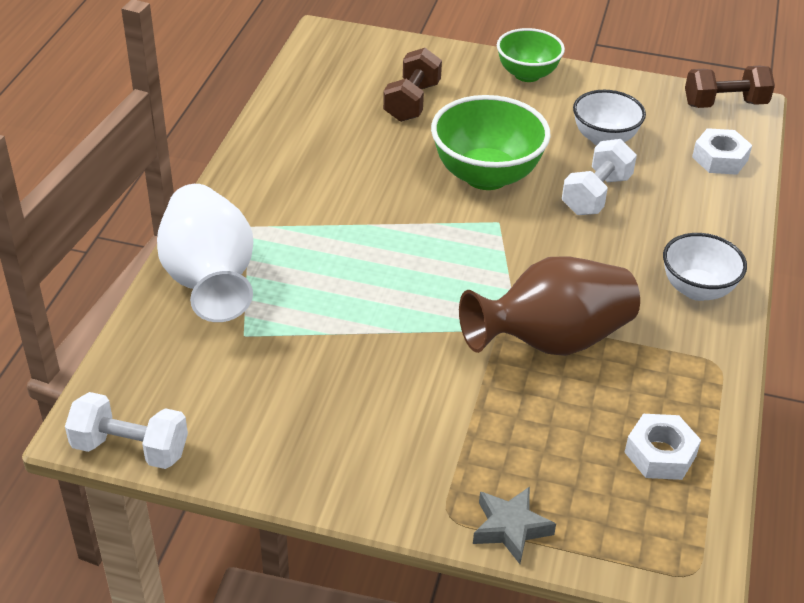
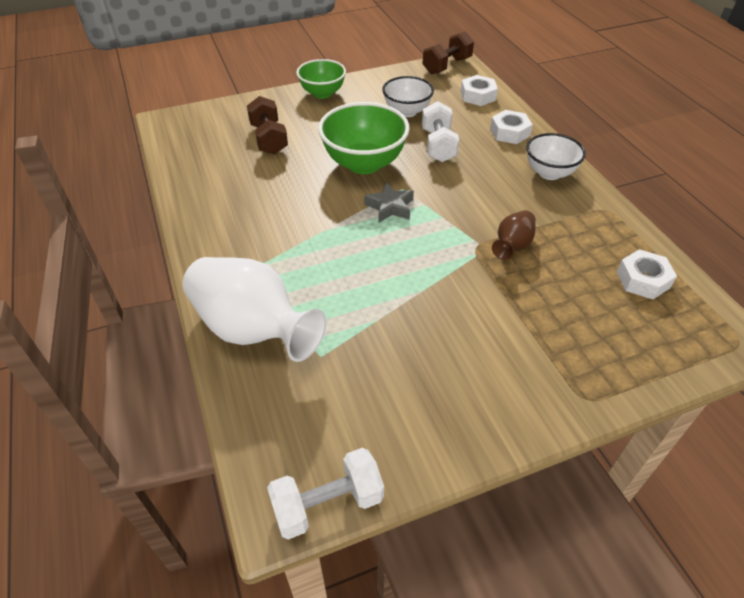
camera: 35 degrees left, 5 degrees up
(510, 528) = (627, 382): grey star -> grey star (390, 207)
(551, 341) = (512, 245): brown vase -> brown vase, size x0.49
(706, 220) = (509, 132): none -> white nut

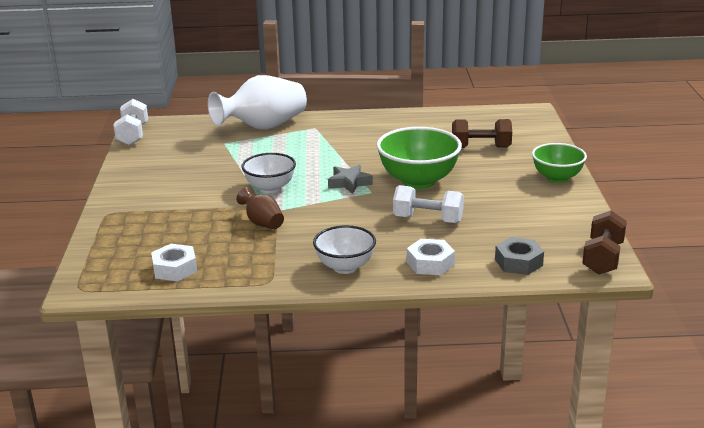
camera: 110 degrees right, 20 degrees down
(407, 111) = (500, 215): white bowl -> white bowl (270, 188)
(447, 66) = (603, 258): brown dumbbell -> brown dumbbell turned 45 degrees clockwise
(478, 96) = (518, 262): white nut -> grey nut

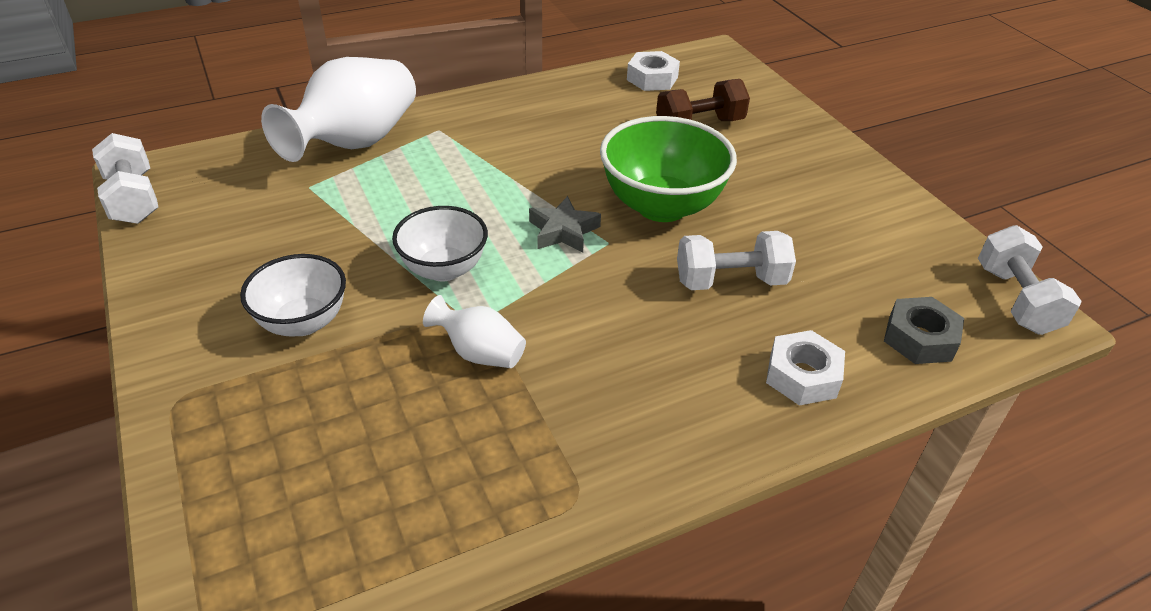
camera: 25 degrees left, 15 degrees up
(175, 269) = (386, 516): white nut -> white nut (652, 78)
(262, 223) = (479, 353): brown vase -> white vase
(345, 267) = (681, 422): white bowl -> white bowl (303, 322)
(557, 178) = (838, 161): green bowl -> none
(603, 258) = (1015, 299): brown dumbbell -> white dumbbell

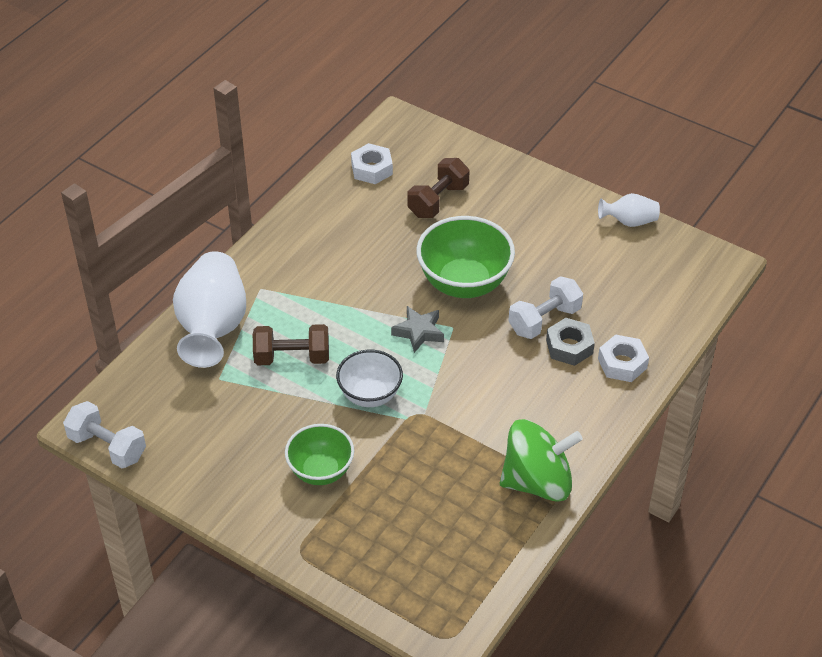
camera: 30 degrees left, 5 degrees up
(303, 322) = (321, 471): white bowl -> green bowl
(401, 198) = (292, 357): none -> brown dumbbell
(479, 353) = (441, 437): white vase -> white vase (629, 221)
(555, 473) = (537, 482): none -> green spinning top
(919, 338) = (668, 309): grey nut -> grey nut (569, 347)
(1015, 299) = (705, 257): white dumbbell -> none

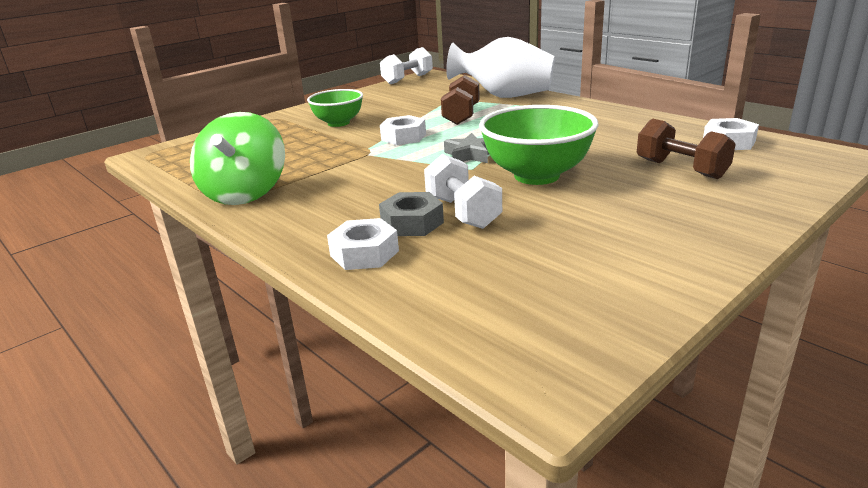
camera: 105 degrees right, 20 degrees down
(370, 395) = (403, 137): white bowl -> white nut
(629, 221) = (661, 294): white vase -> none

